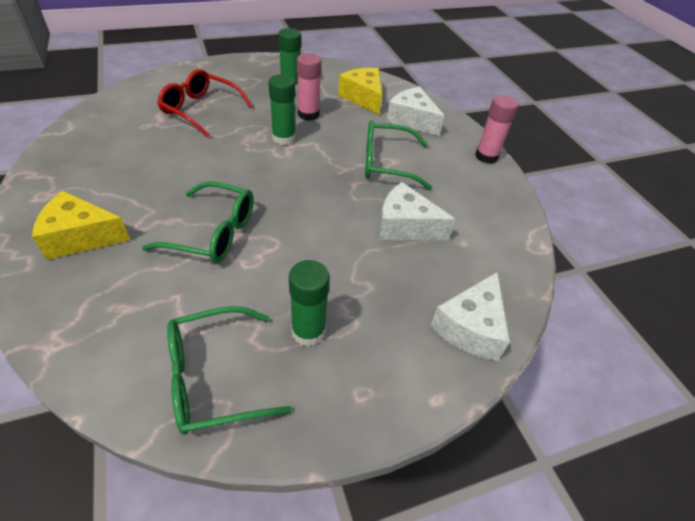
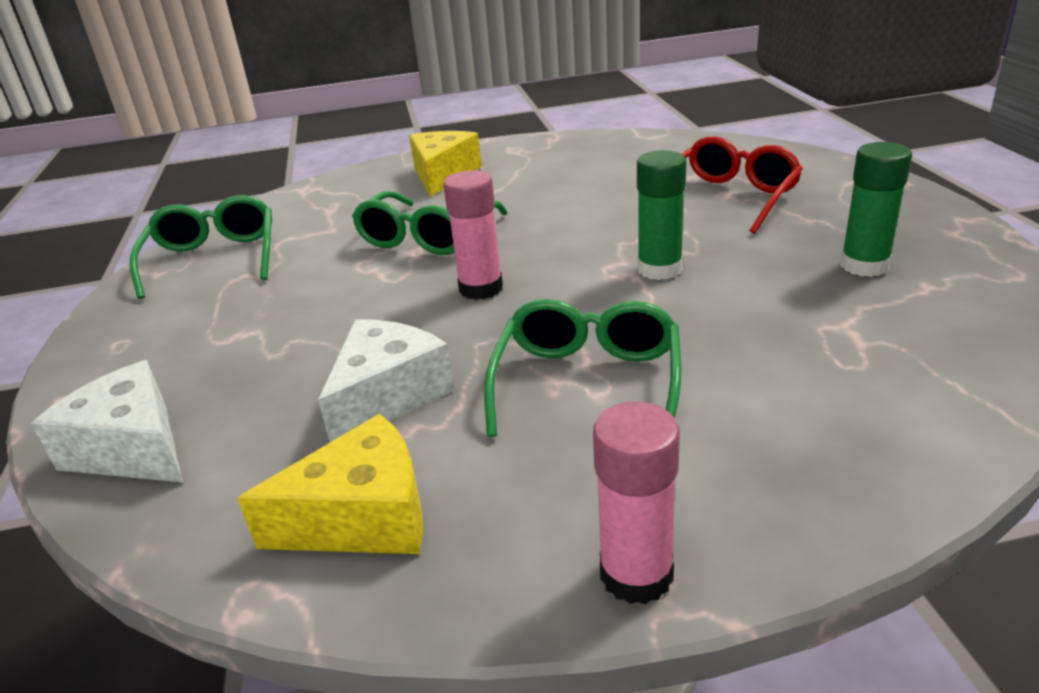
camera: 105 degrees right, 15 degrees down
(308, 114) = (756, 289): pink glue stick -> pink glue stick (481, 288)
(308, 331) = (230, 307): green glue stick -> none
(363, 98) = (873, 358): yellow cheese -> yellow cheese (362, 517)
(411, 120) = (792, 435): white cheese -> none

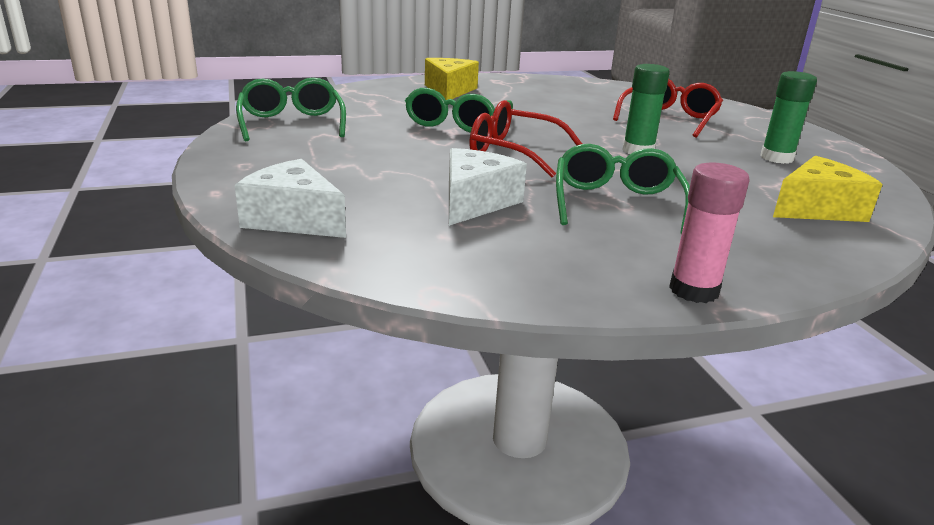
camera: 10 degrees left, 5 degrees down
(362, 517) = (492, 259): yellow cheese -> yellow cheese (817, 209)
(481, 288) = (513, 152): pink glue stick -> red glasses

